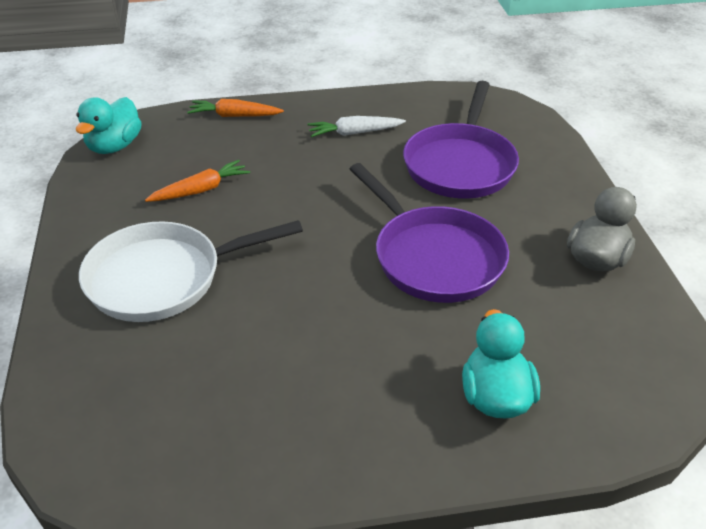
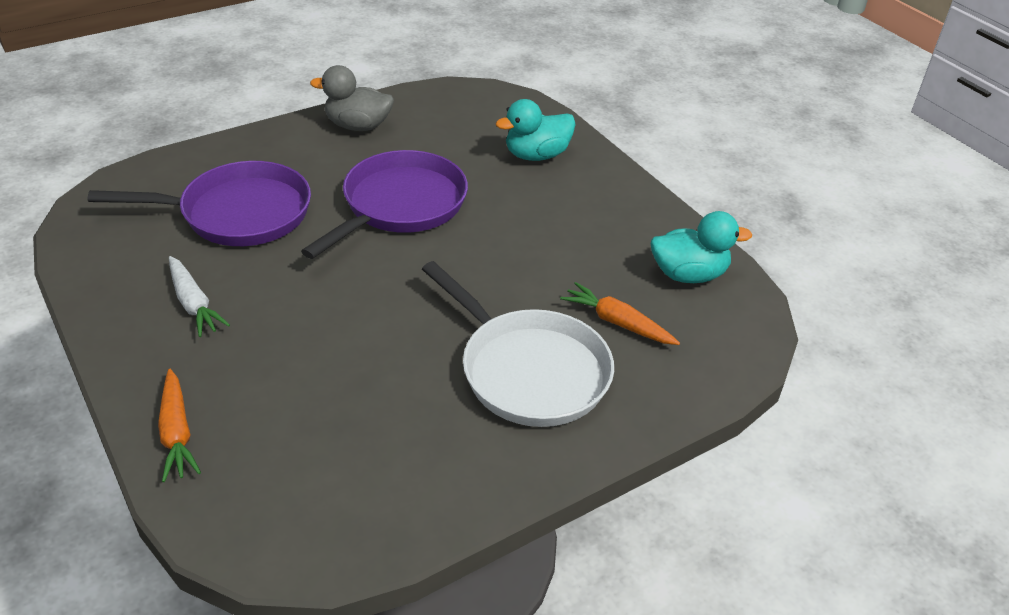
camera: 115 degrees left, 0 degrees up
(114, 146) = (300, 540): turquoise duck -> turquoise duck (688, 274)
(201, 190) = (367, 400): orange carrot -> orange carrot (617, 322)

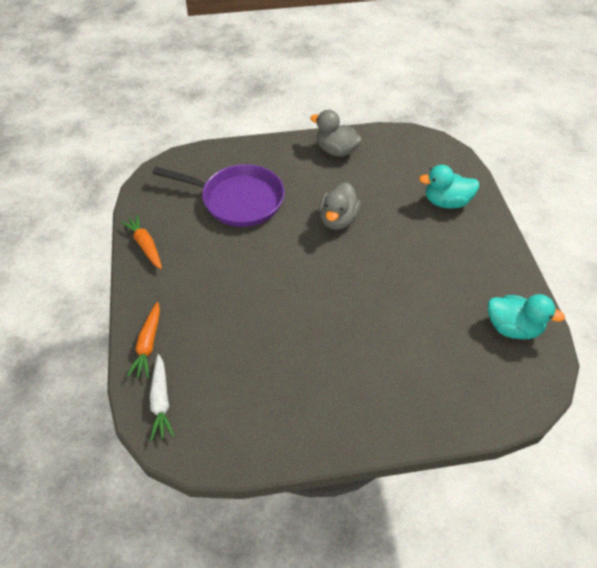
camera: 25 degrees right, 10 degrees up
(193, 303) = (189, 258): white carrot -> white carrot (161, 401)
(399, 206) = (338, 220): purple pan -> grey duck
(528, 370) = (369, 368): white pan -> none
(617, 322) = (444, 351): orange carrot -> orange carrot (145, 245)

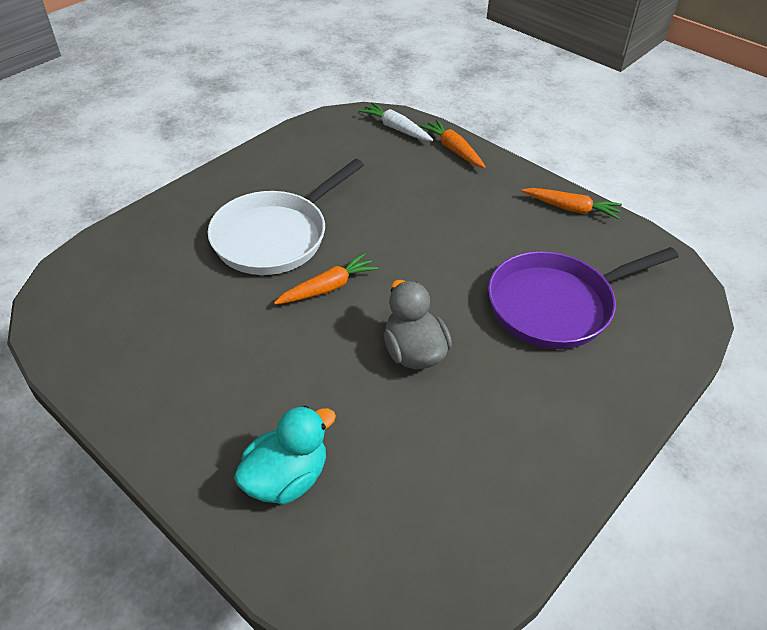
camera: 140 degrees right, 5 degrees down
(336, 150) = (533, 469): grey duck -> none
(351, 282) = (328, 287): none -> orange carrot
(354, 343) = (276, 236): none -> white pan
(513, 328) = (104, 339): turquoise duck -> none

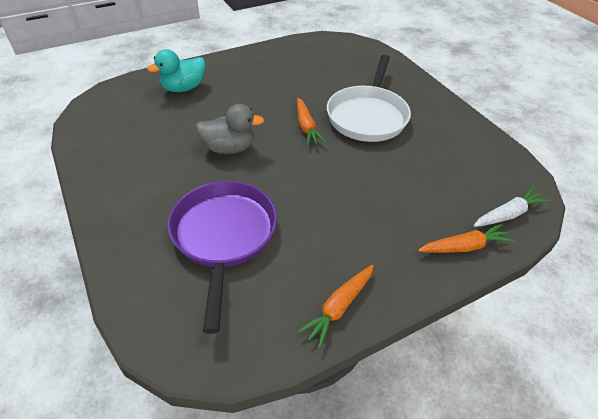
camera: 110 degrees right, 0 degrees up
(276, 236) = (368, 115): white pan -> white pan turned 135 degrees counterclockwise
(286, 478) = (183, 88): turquoise duck -> turquoise duck turned 75 degrees clockwise

